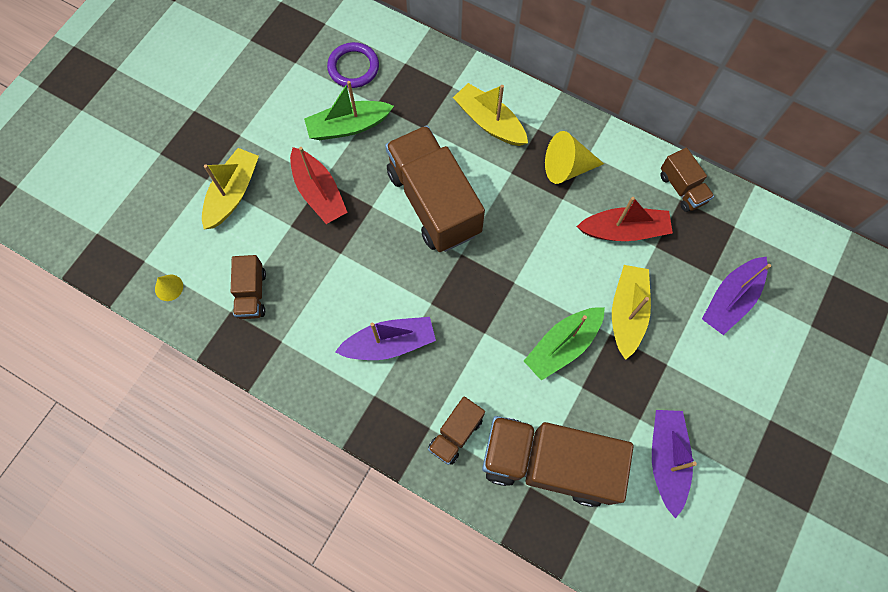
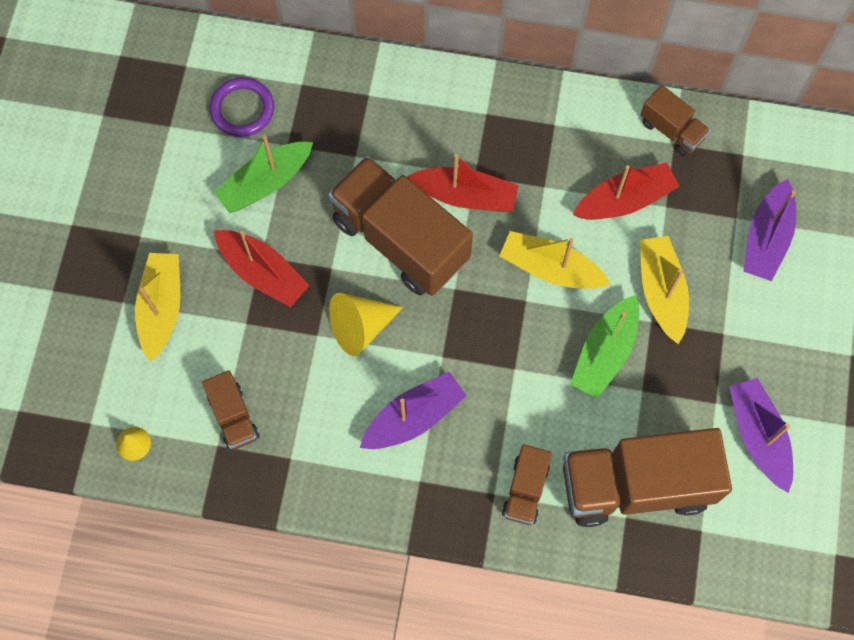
camera: 20 degrees left, 0 degrees up
(489, 122) = (428, 124): yellow boat -> yellow boat (550, 268)
(497, 186) = (465, 196): none -> red boat
(567, 167) = (535, 148): yellow cone -> yellow cone (360, 327)

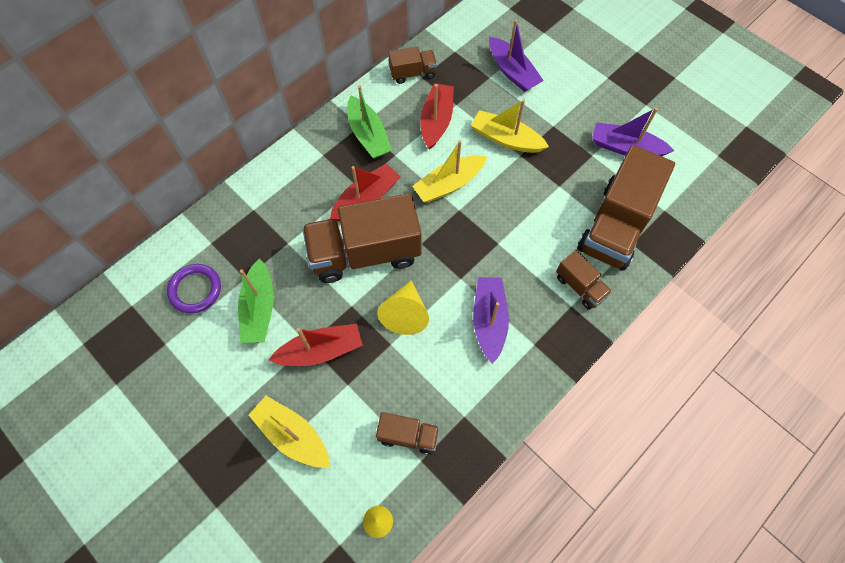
camera: 55 degrees left, 5 degrees down
(605, 352) = (522, 190): green boat -> green boat (368, 135)

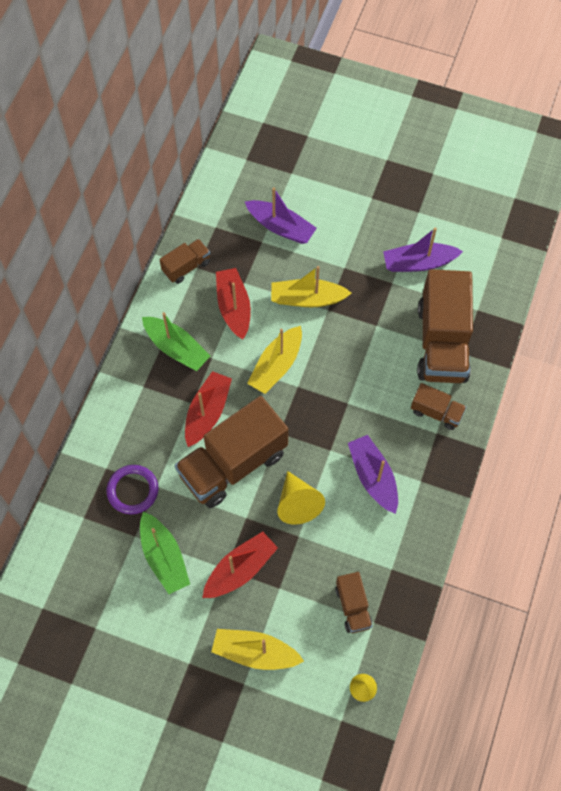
camera: 25 degrees left, 0 degrees up
(195, 290) = (94, 567): purple ring -> purple ring (133, 490)
(408, 436) = (353, 607): brown truck -> brown truck turned 90 degrees clockwise

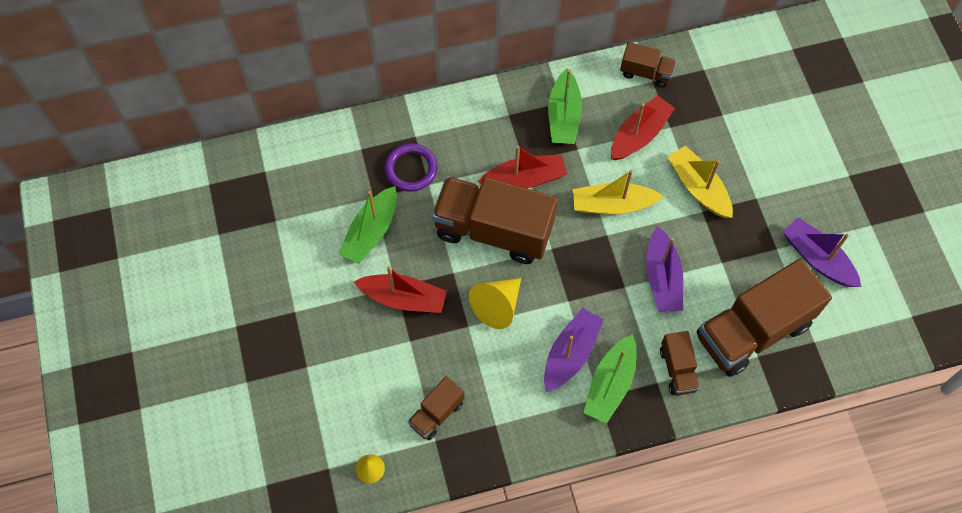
camera: 55 degrees right, 0 degrees up
(255, 652) = (339, 358): yellow boat -> none
(281, 227) = (750, 120): purple boat -> purple boat (662, 278)
(416, 466) = (610, 384): none -> green boat

